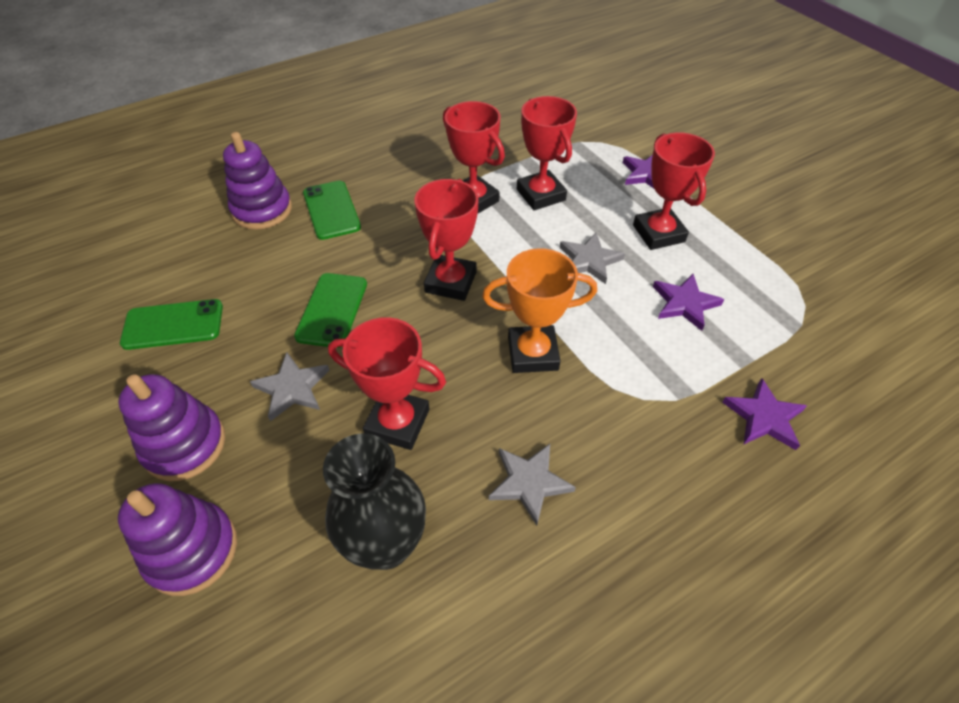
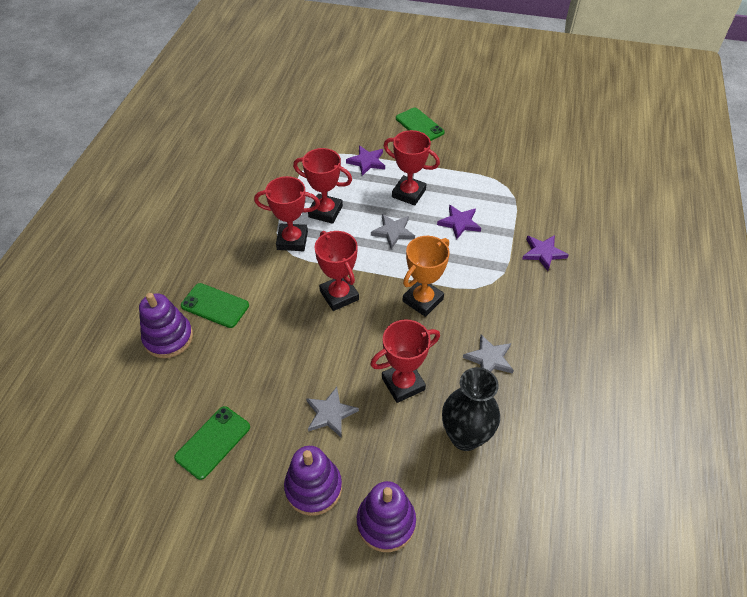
camera: 45 degrees left, 0 degrees up
(332, 310) = (295, 359): green phone -> green phone (419, 125)

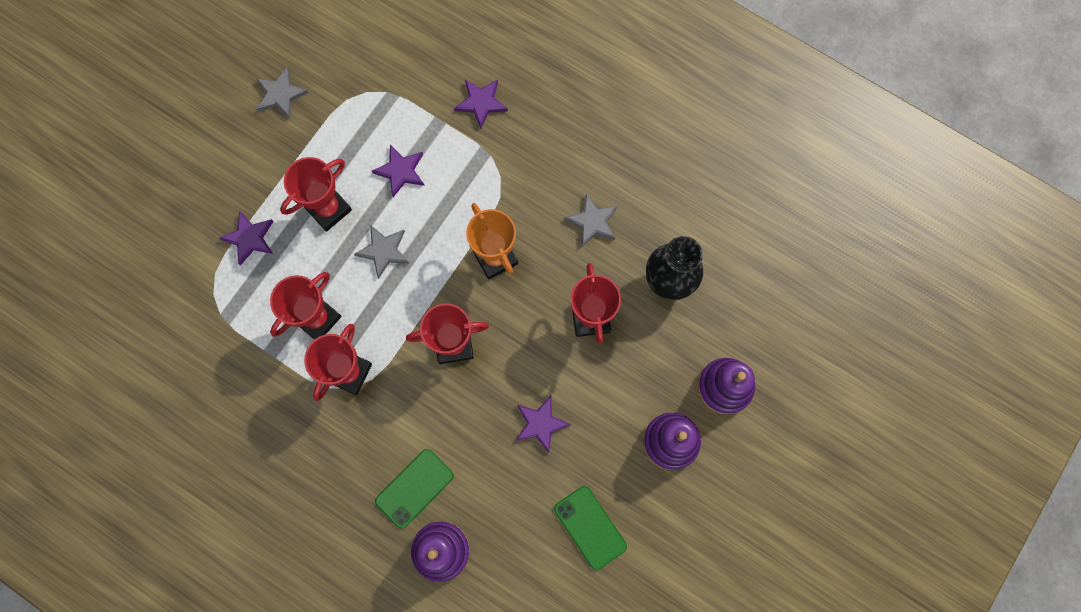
camera: 70 degrees left, 25 degrees up
(294, 375) = (540, 424): none -> purple star
(330, 414) = (599, 401): grey star -> grey star (280, 94)
(419, 125) = (209, 146): green phone -> none

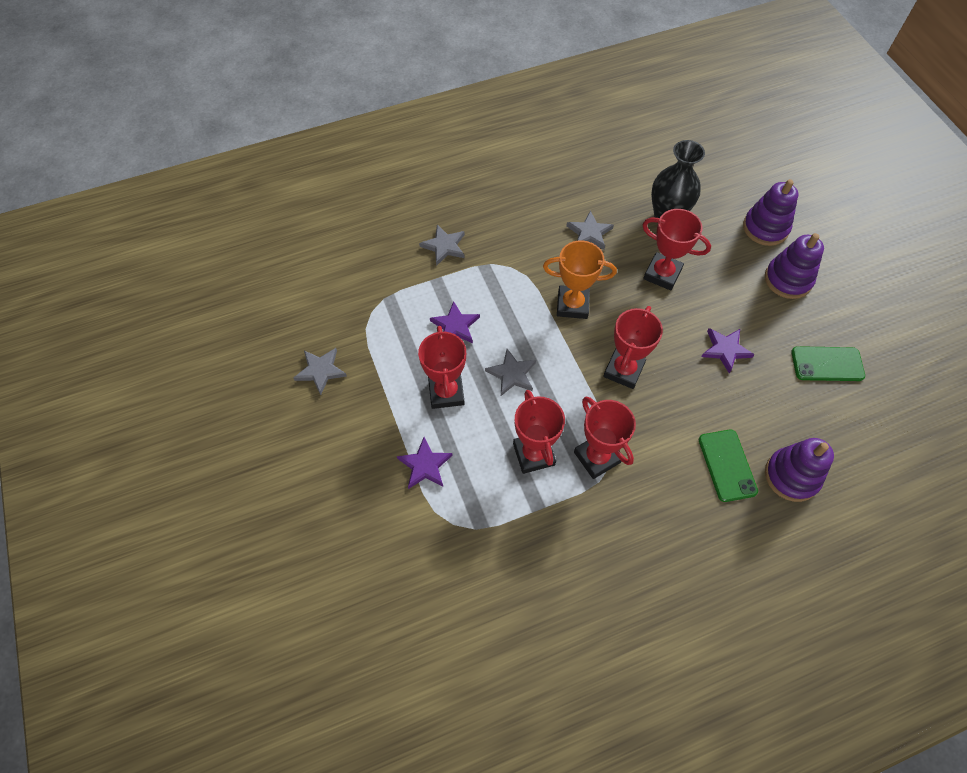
camera: 55 degrees left, 15 degrees down
(481, 103) = (444, 246): purple star -> grey star

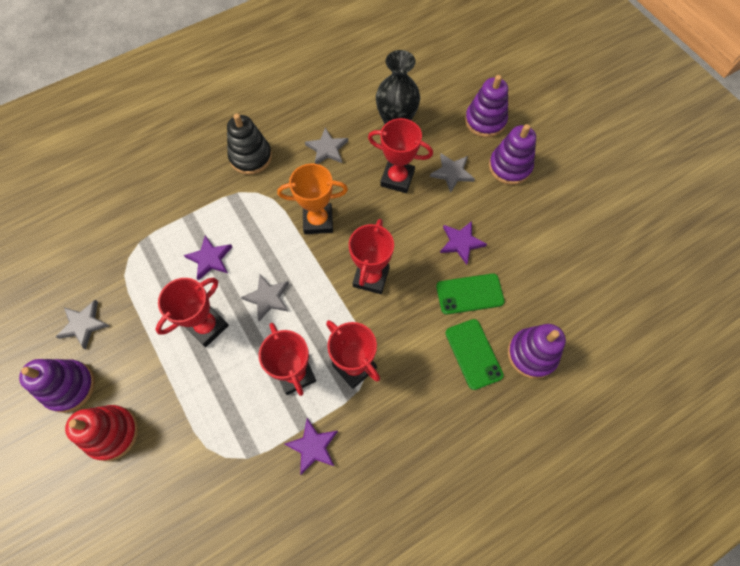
camera: 10 degrees left, 5 degrees up
(301, 429) = (69, 387): none -> purple stacking toy
(340, 481) = (112, 433): none -> red stacking toy
(425, 465) = (193, 403): purple star -> purple star (313, 446)
(444, 246) = (192, 181): grey star -> grey star (452, 173)
(446, 392) = (207, 326): red trophy -> red trophy turned 60 degrees clockwise
(507, 230) = (251, 157): none -> black stacking toy
(827, 364) = (552, 242): green phone -> green phone (469, 294)

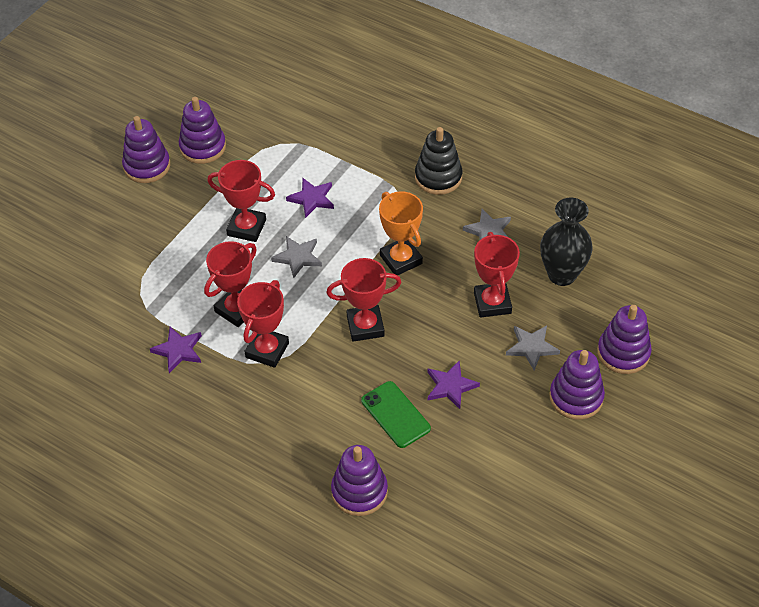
camera: 65 degrees right, 15 degrees down
(84, 324) = (203, 147): grey star -> purple stacking toy
(112, 433) = (123, 212): red stacking toy -> none
(473, 354) = (332, 441): green phone -> none

